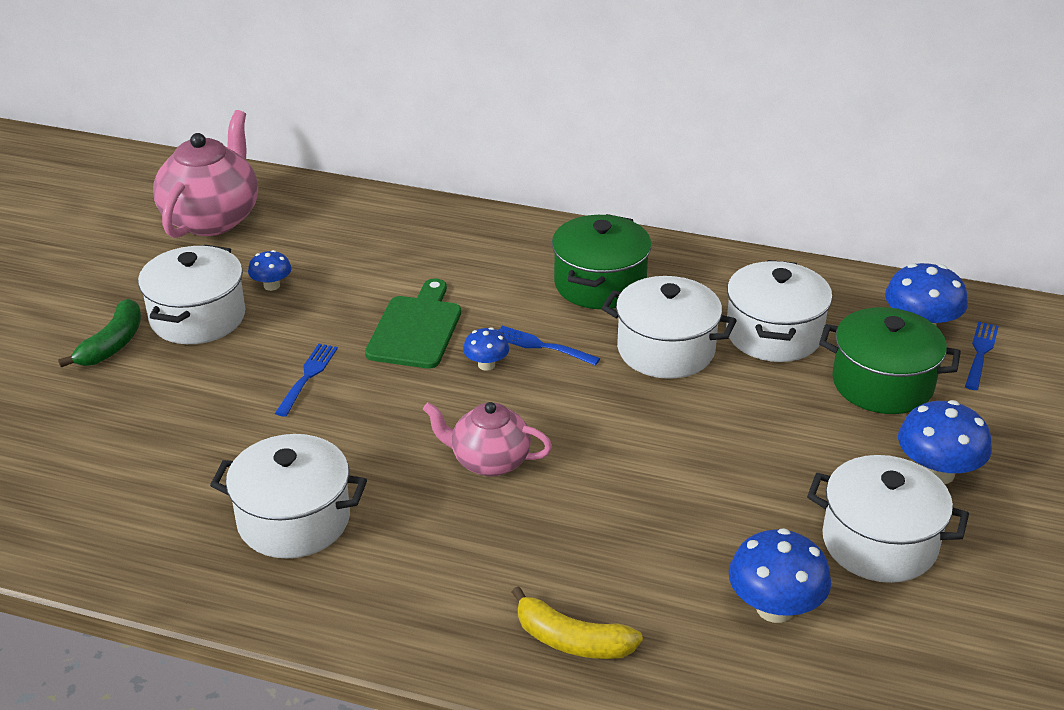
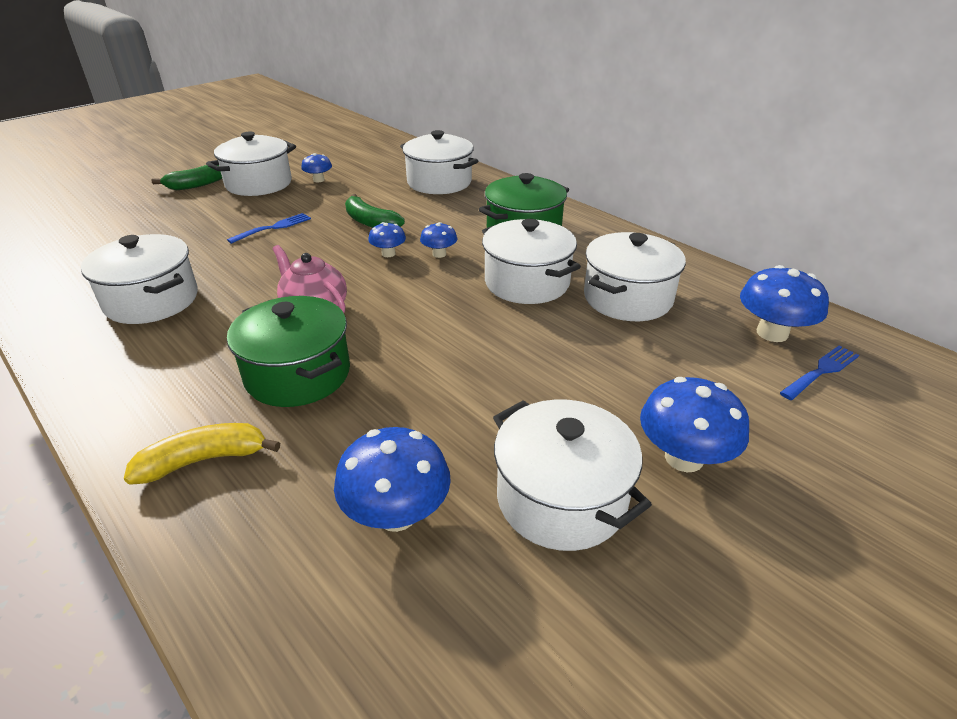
camera: 30 degrees right, 0 degrees up
(212, 219) = (331, 144): pink teapot -> none
(416, 329) = (370, 222): green cutting board -> green banana
(431, 241) = (439, 182): none -> white pot
(542, 346) = (439, 254): blue fork -> blue mushroom
(572, 640) = (204, 460): yellow banana -> yellow banana turned 105 degrees clockwise
(882, 384) = (694, 363): green pot -> green pot (298, 374)

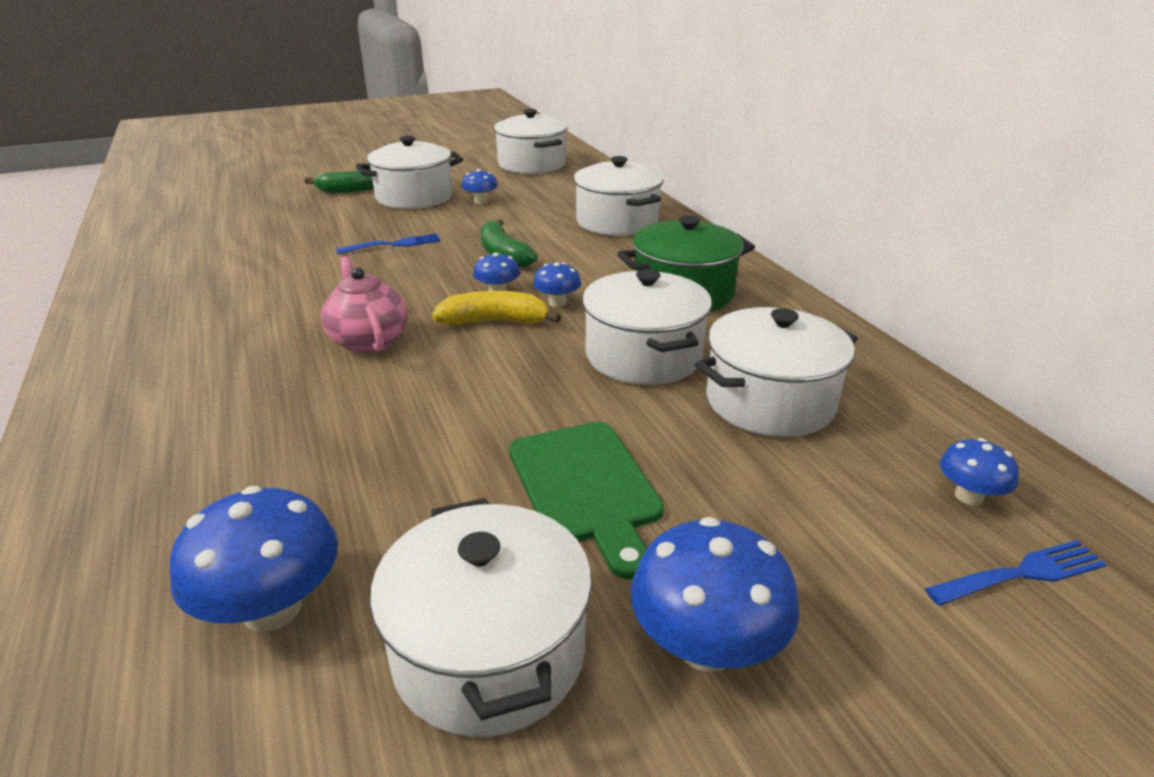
camera: 20 degrees right, 5 degrees down
(152, 300) = (215, 299): white pot -> white pot (531, 164)
(204, 460) = (125, 482): yellow banana -> yellow banana (495, 322)
(298, 374) = (295, 409): green pot -> none
(550, 381) = (586, 487): none -> green cutting board
(772, 333) = (969, 496): blue mushroom -> blue mushroom, size x0.56

